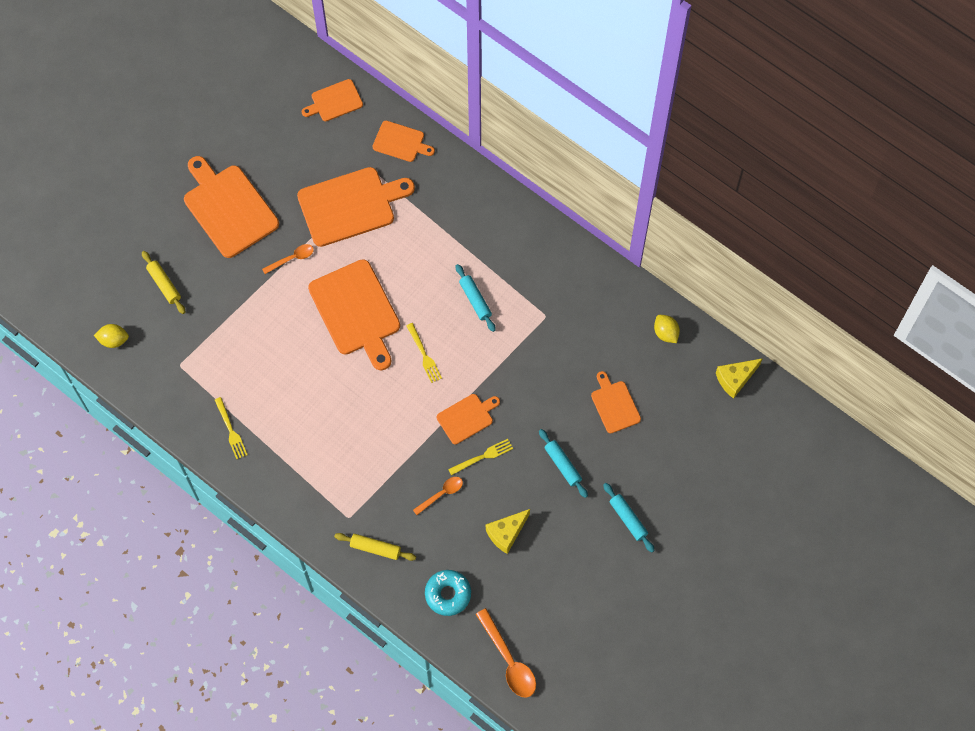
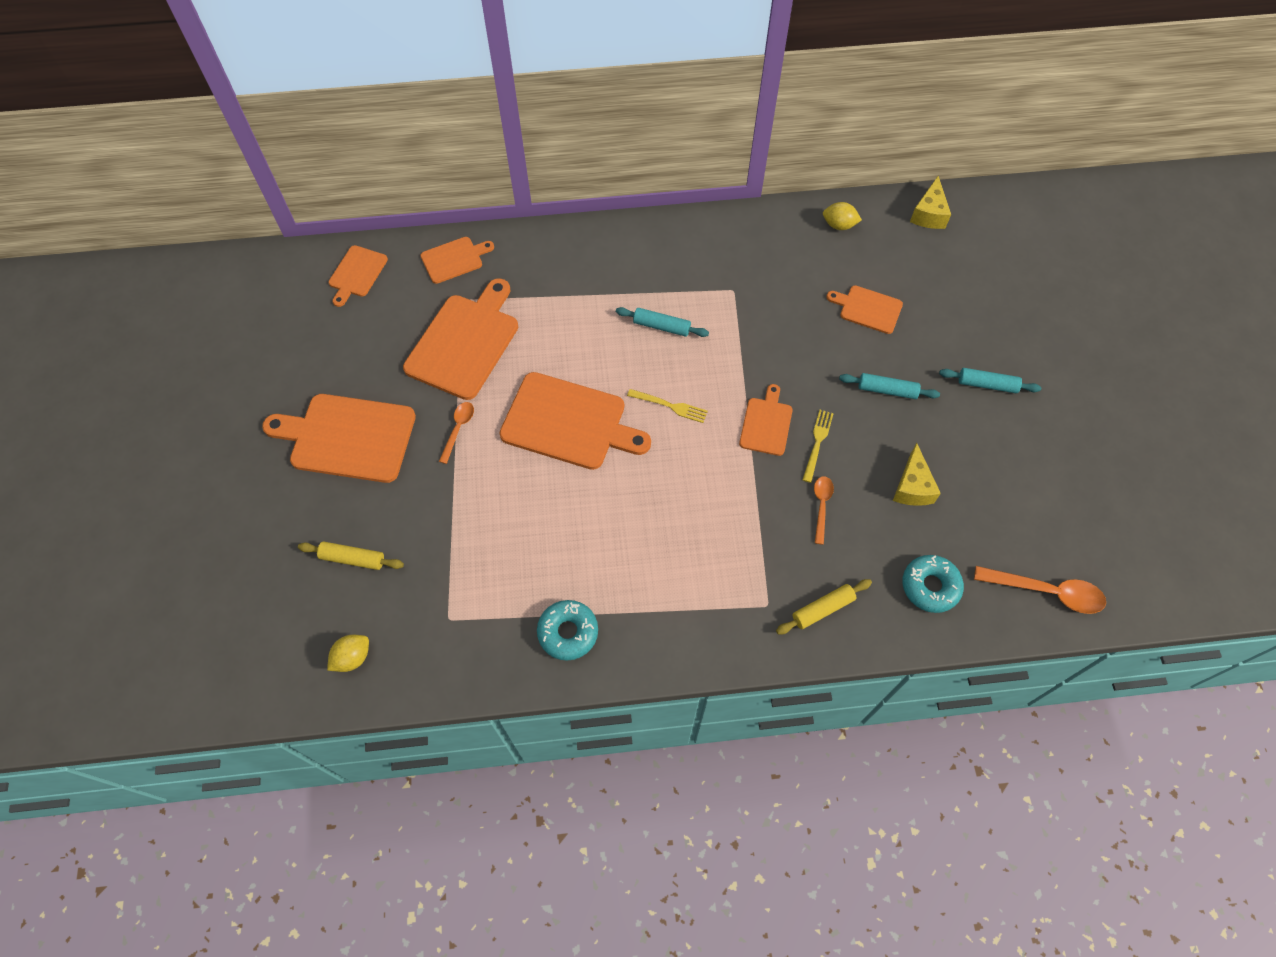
camera: 45 degrees left, 5 degrees down
(231, 430) = (568, 632): yellow fork -> turquoise donut

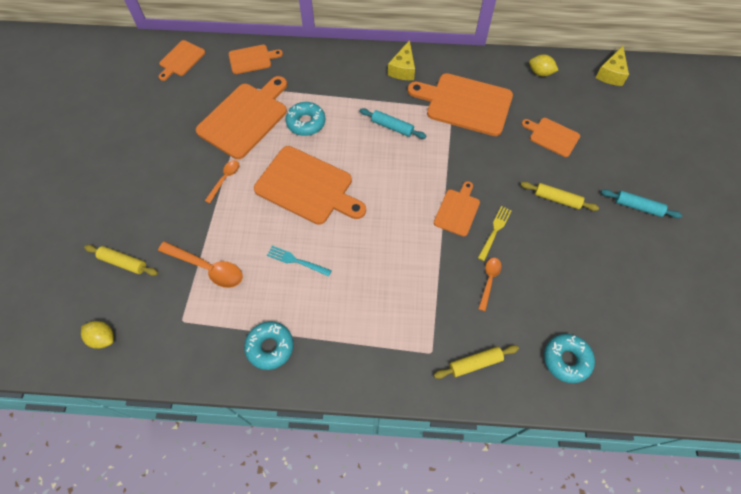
camera: 10 degrees right, 0 degrees up
(347, 437) = (143, 173): orange cutting board -> orange cutting board (465, 104)
(352, 657) = (103, 338): yellow lemon -> yellow lemon turned 60 degrees clockwise
(547, 337) = (306, 123): none -> turquoise donut
(576, 520) = (296, 261): none -> turquoise fork
(670, 406) = (386, 186): yellow fork -> none
(887, 390) = (557, 199): turquoise rolling pin -> yellow rolling pin
(912, 486) = (565, 277): yellow cheese -> yellow cheese (403, 69)
(1047, 592) = (664, 381): orange spoon -> orange spoon (208, 268)

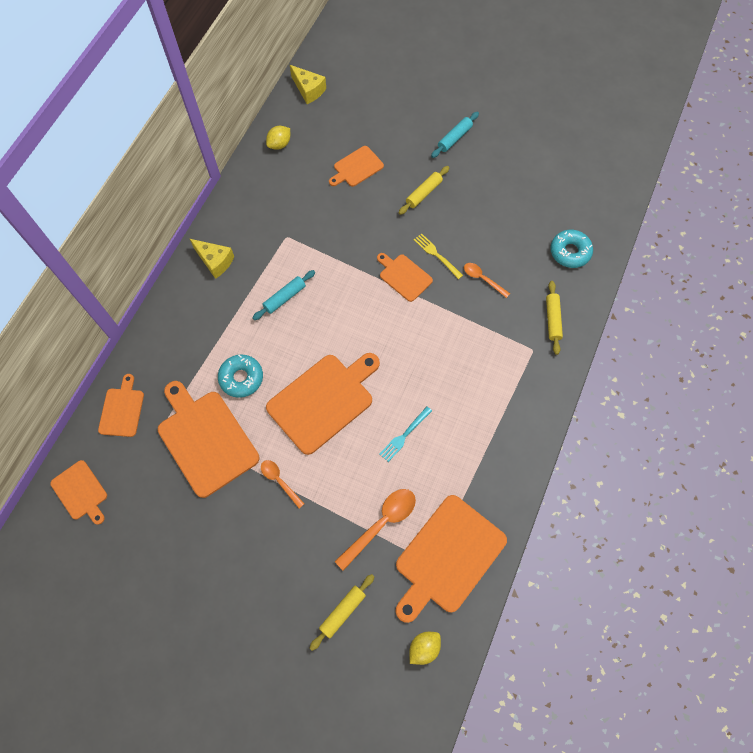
camera: 70 degrees left, 5 degrees up
(270, 347) = (485, 484): turquoise donut -> none
(465, 104) = (286, 222): orange cutting board -> orange cutting board (448, 557)

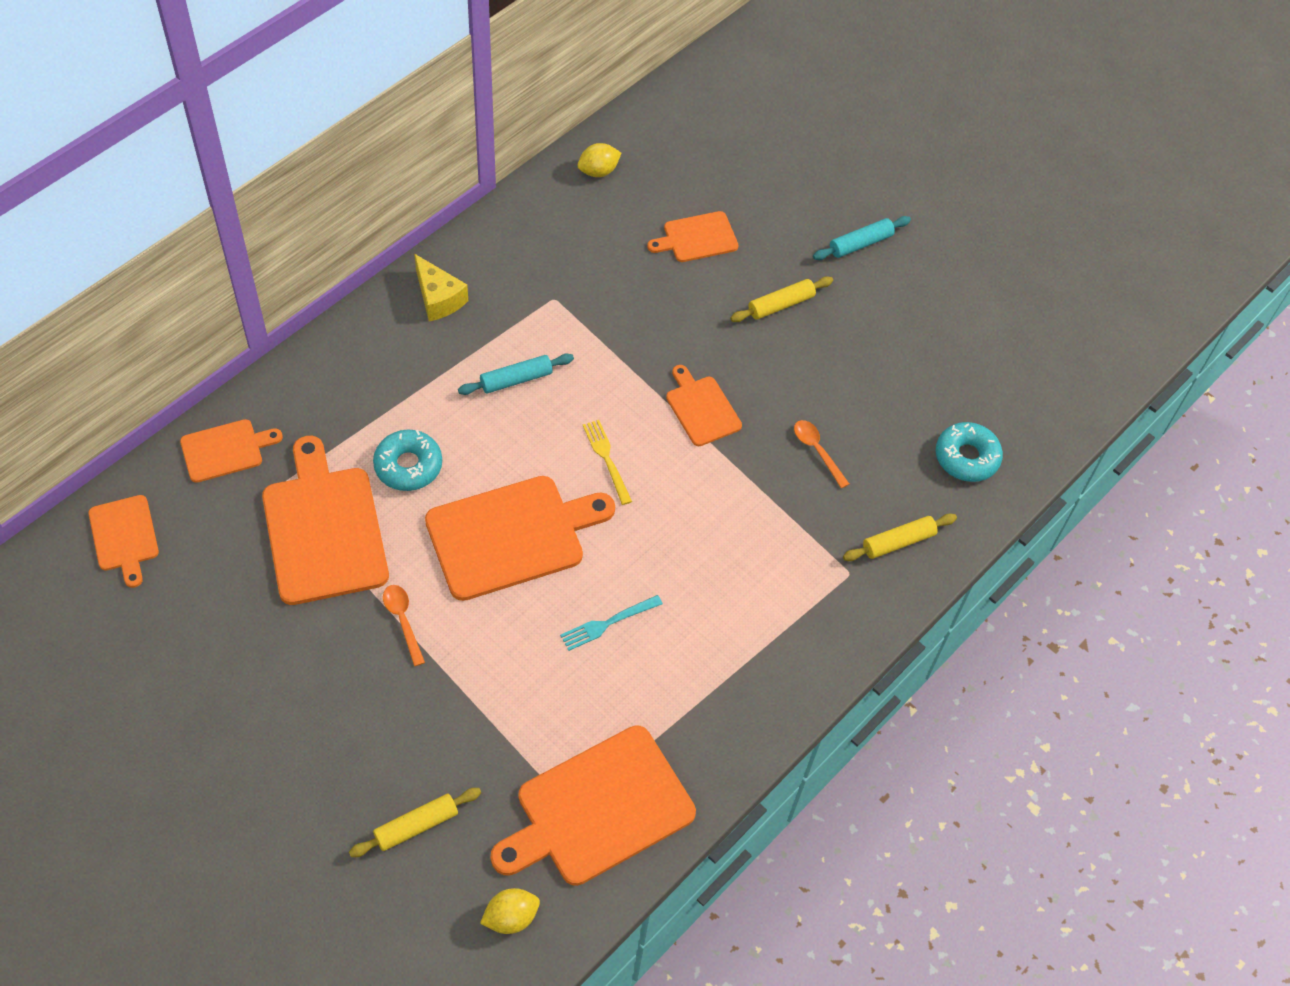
camera: 15 degrees right, 10 degrees down
(122, 409) = (225, 450): orange cutting board -> orange cutting board turned 45 degrees clockwise
(308, 90) = (672, 110): yellow cheese -> none
(381, 523) = (523, 729): orange spoon -> none
(436, 255) = (762, 395): yellow fork -> yellow fork (606, 458)
(552, 319) = (898, 542): yellow rolling pin -> yellow rolling pin turned 45 degrees clockwise

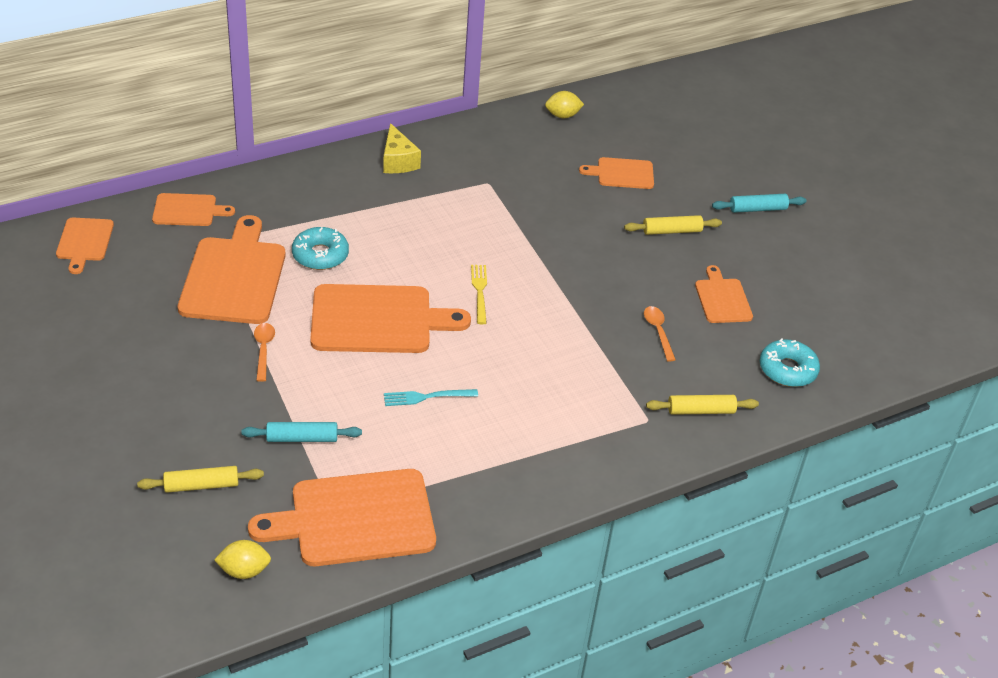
camera: 20 degrees right, 15 degrees down
(516, 379) = (432, 224): turquoise rolling pin -> turquoise rolling pin (302, 438)
(701, 408) = (573, 280): orange cutting board -> orange cutting board (722, 299)

